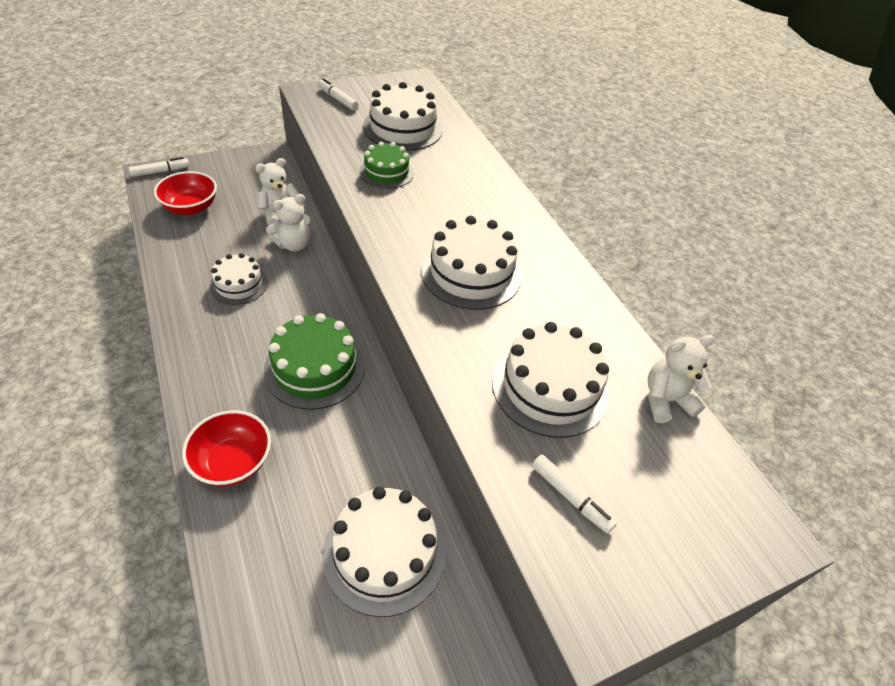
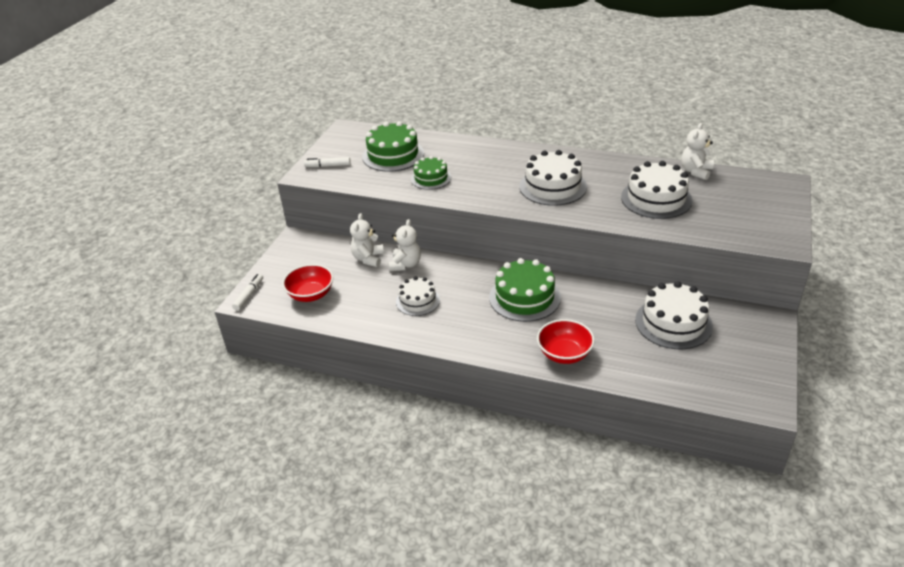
camera: 40 degrees left, 10 degrees down
(402, 128) = (393, 155): white cake -> green cake
(570, 497) = (722, 222): white marker -> none

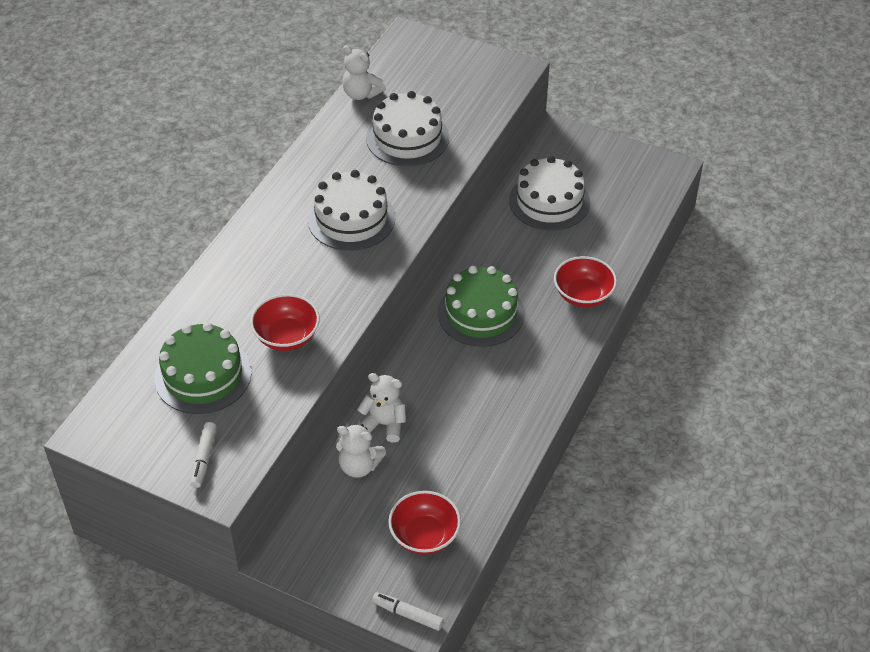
camera: 85 degrees left, 10 degrees up
(417, 301) = (464, 417): white cake -> none
(431, 178) = (287, 337): green cake -> red bowl

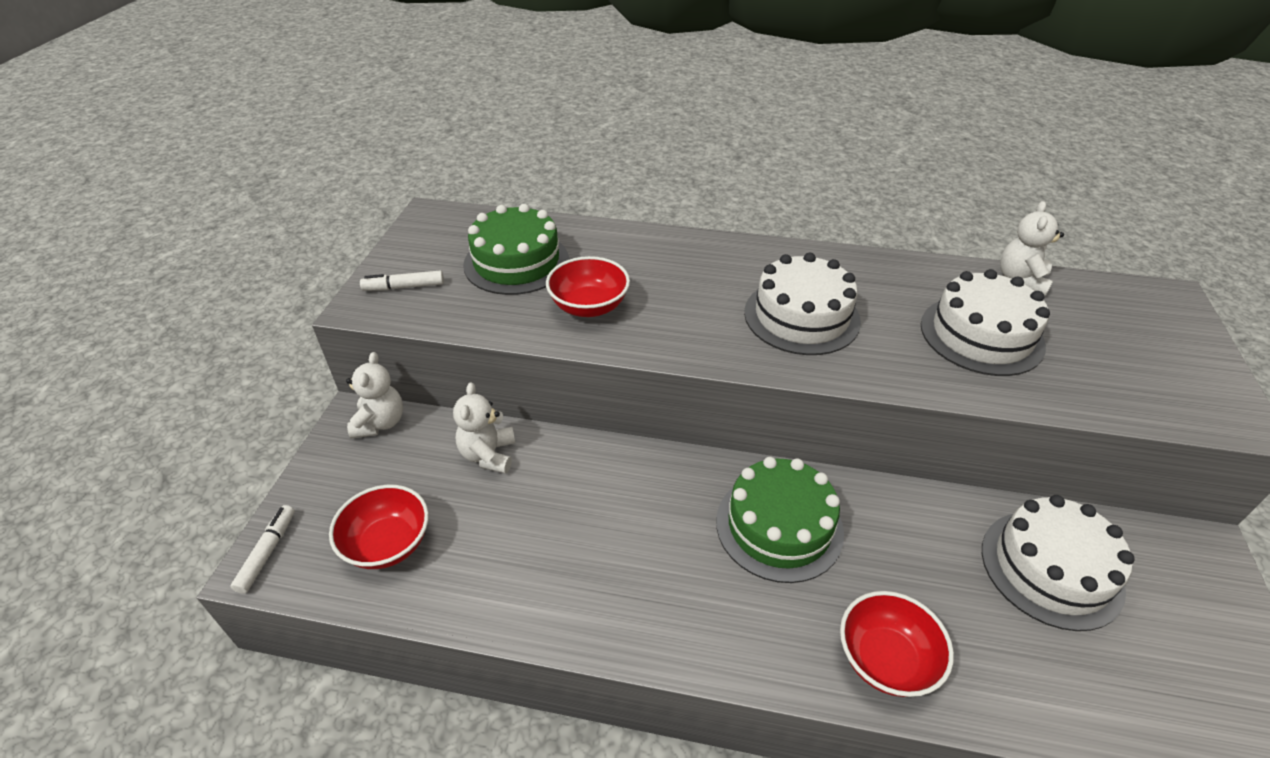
camera: 75 degrees right, 5 degrees down
(384, 424) = (556, 464): white teddy bear -> white teddy bear (380, 423)

